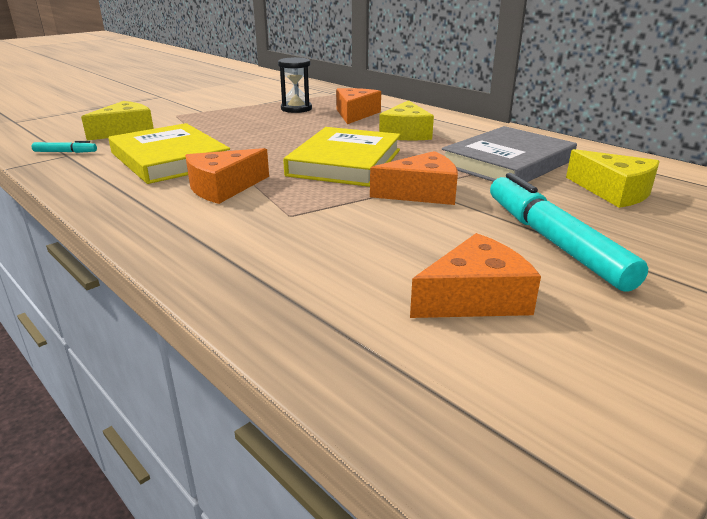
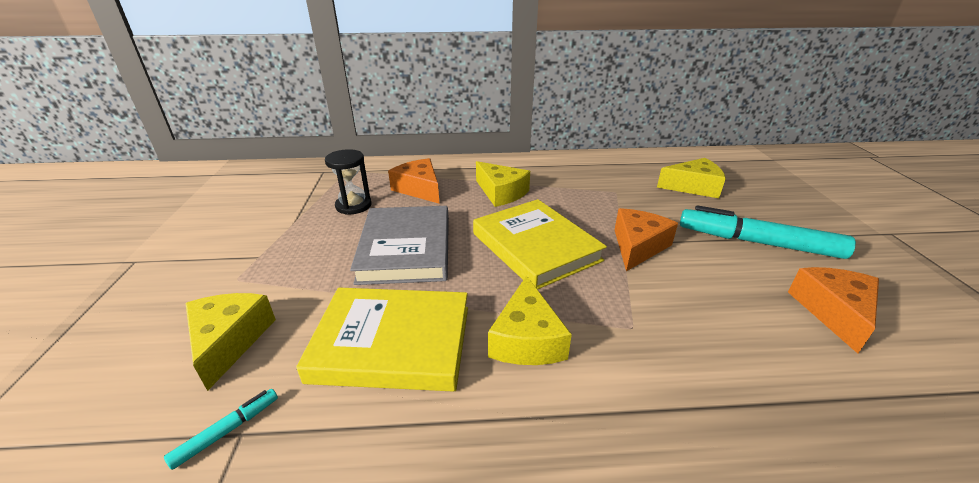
camera: 50 degrees left, 5 degrees up
(223, 188) = (526, 339): orange cheese -> yellow cheese
(507, 163) = (611, 190): grey book -> grey book (406, 249)

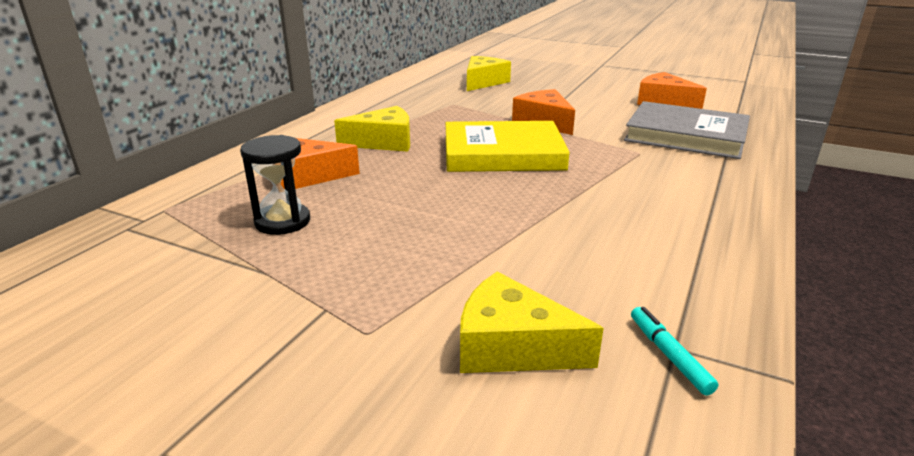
camera: 60 degrees left, 5 degrees down
(392, 343) = (591, 244): yellow book -> none
(406, 249) = (433, 209): grey book -> grey book (686, 136)
(526, 339) = (627, 189): yellow cheese -> none
(757, 242) = (578, 92): turquoise marker -> none

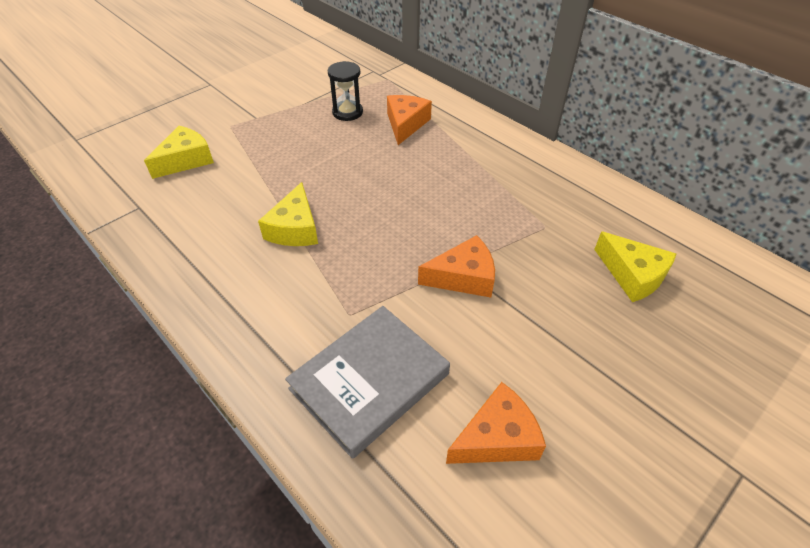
camera: 110 degrees right, 20 degrees up
(384, 142) = (453, 164): yellow cheese -> yellow cheese (295, 228)
(503, 153) = (396, 222): yellow book -> none
(669, 355) = (136, 202): turquoise marker -> none

